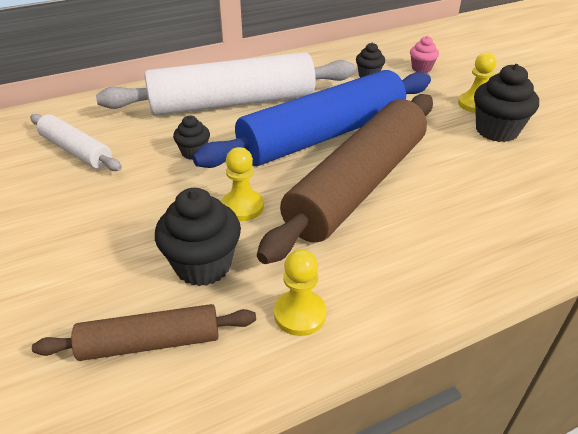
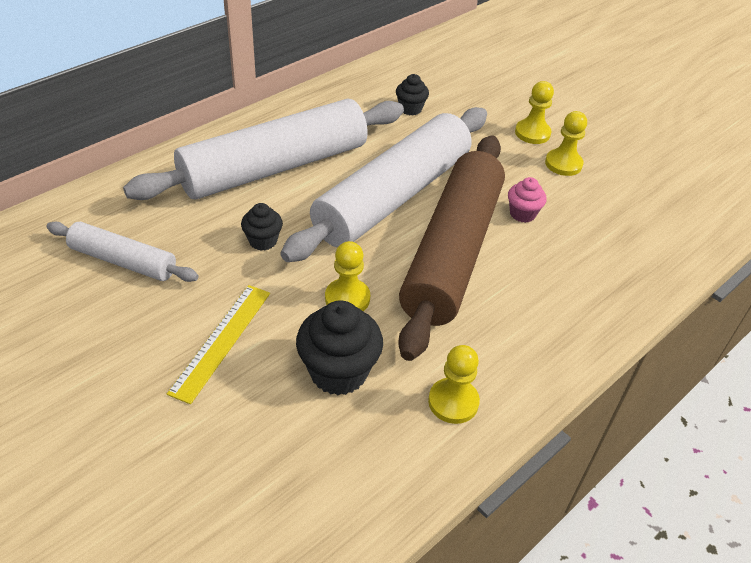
camera: 20 degrees left, 5 degrees up
(116, 221) = (221, 341): none -> yellow ruler
(150, 343) = (327, 462): brown rolling pin -> none
(323, 136) = (393, 197): blue rolling pin -> white rolling pin
(421, 68) = (463, 91): pink cupcake -> pink cupcake (522, 214)
(496, 131) = (563, 164): black cupcake -> yellow pawn

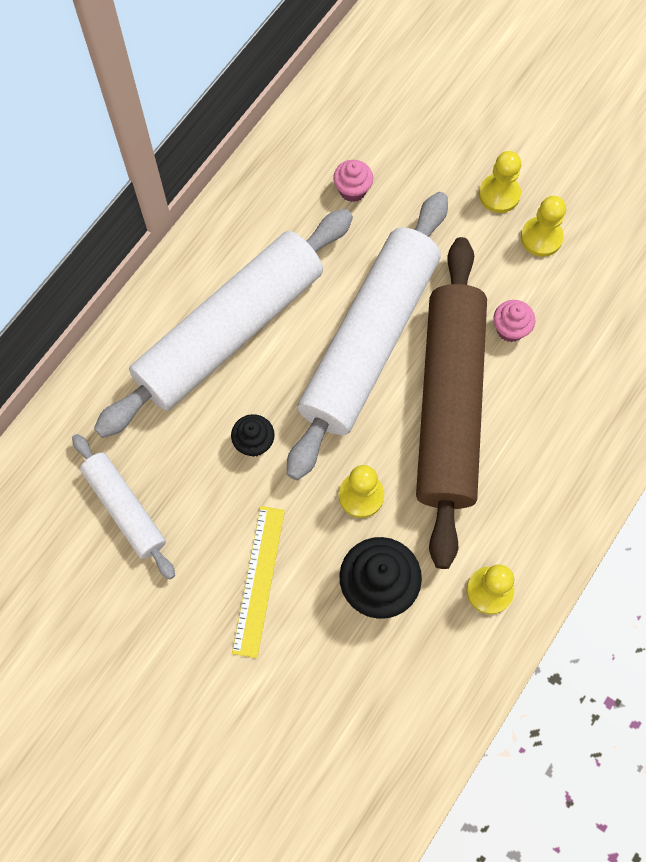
camera: 10 degrees left, 25 degrees up
(123, 261) = (125, 508): white rolling pin -> white rolling pin turned 45 degrees clockwise
(410, 109) = (352, 190): black cupcake -> pink cupcake

